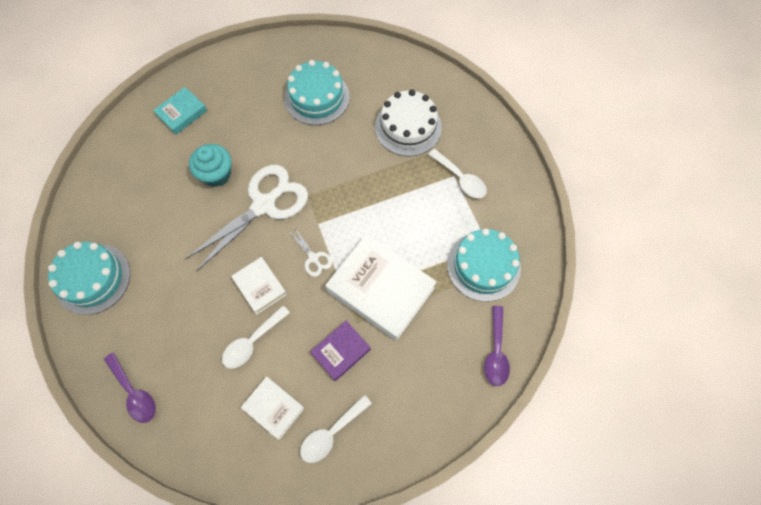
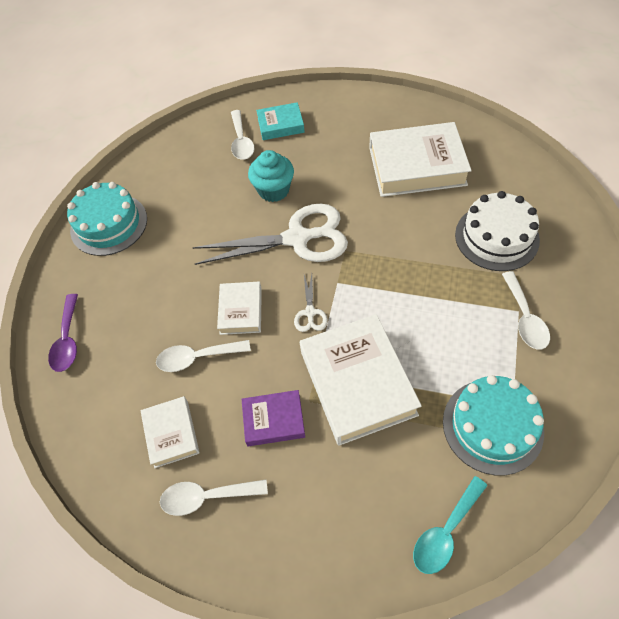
camera: 40 degrees right, 10 degrees down
(157, 144) = (241, 141): none -> white spoon
(317, 97) = (417, 166): turquoise cake -> white book
(496, 352) = (445, 531): purple spoon -> turquoise spoon

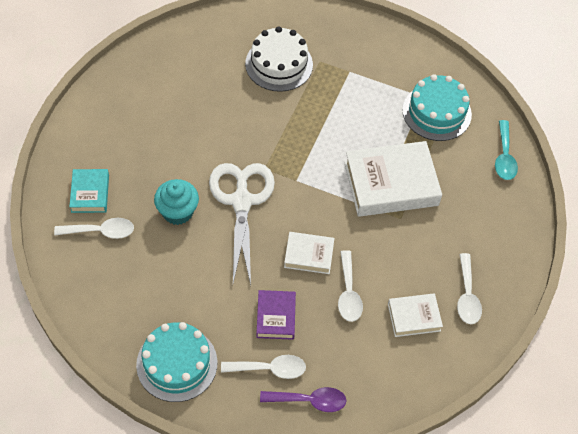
camera: 90 degrees left, 0 degrees up
(274, 420) = (413, 244): purple book -> purple book (276, 317)
(310, 312) = (322, 204): white scissors -> none
(417, 166) = (185, 96): white book -> none
(445, 531) = (504, 157): turquoise spoon -> turquoise spoon turned 45 degrees clockwise
(524, 318) = (356, 69): white spoon -> white spoon (269, 369)

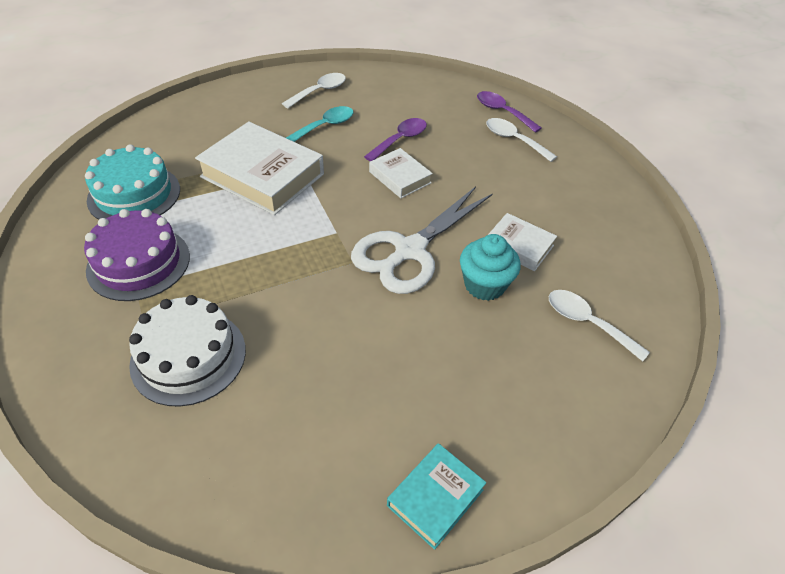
camera: 135 degrees left, 10 degrees down
(90, 193) = (572, 372): turquoise book -> turquoise book (435, 497)
(177, 363) = (589, 183): turquoise cake -> none
(276, 317) = (475, 161): purple book -> none
(348, 293) = (400, 140): white spoon -> purple spoon
(368, 82) = (139, 263): none -> purple cake
(414, 317) = (372, 103): white book -> white book (519, 246)
(504, 157) = (150, 133): turquoise spoon -> turquoise spoon (324, 126)

